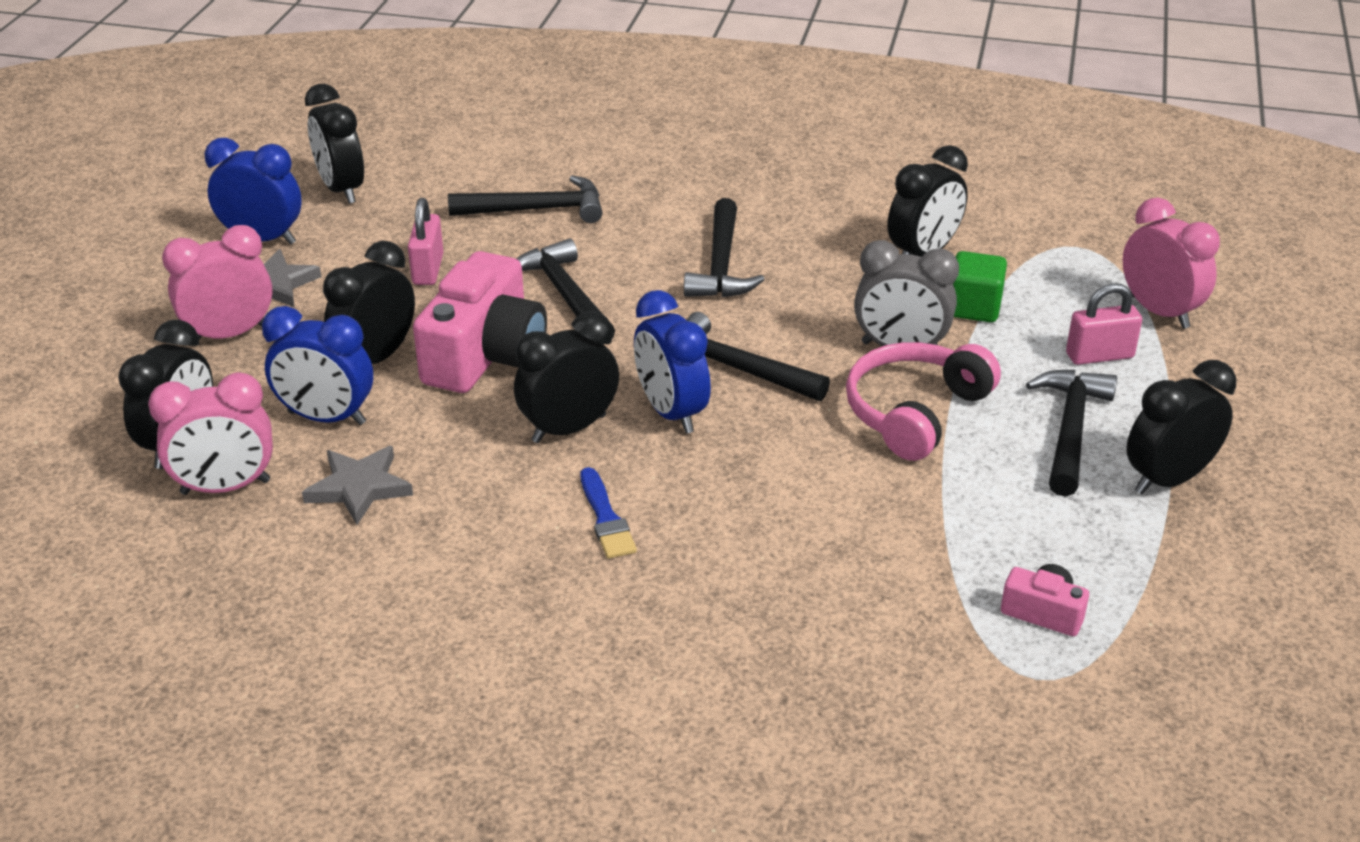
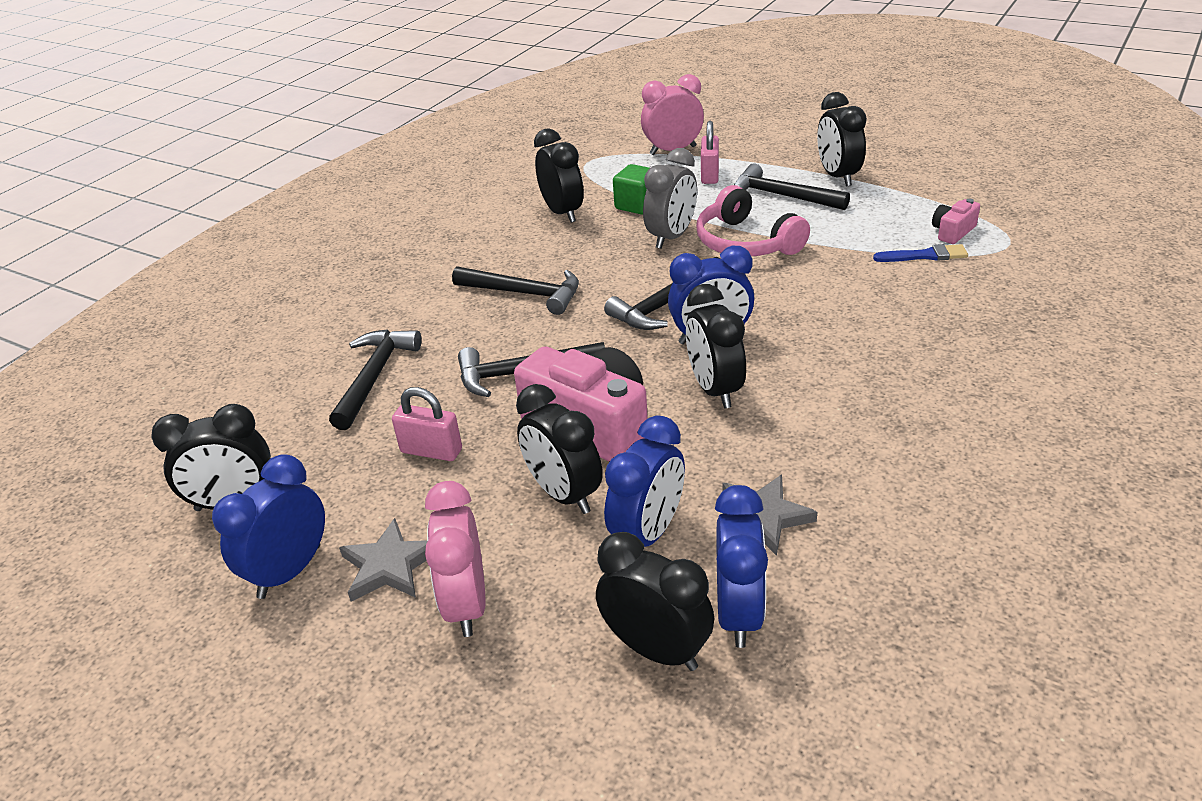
camera: 70 degrees left, 0 degrees up
(225, 487) = (738, 613): pink clock -> blue clock
(606, 518) = (834, 383): blue brush -> blue brush (924, 256)

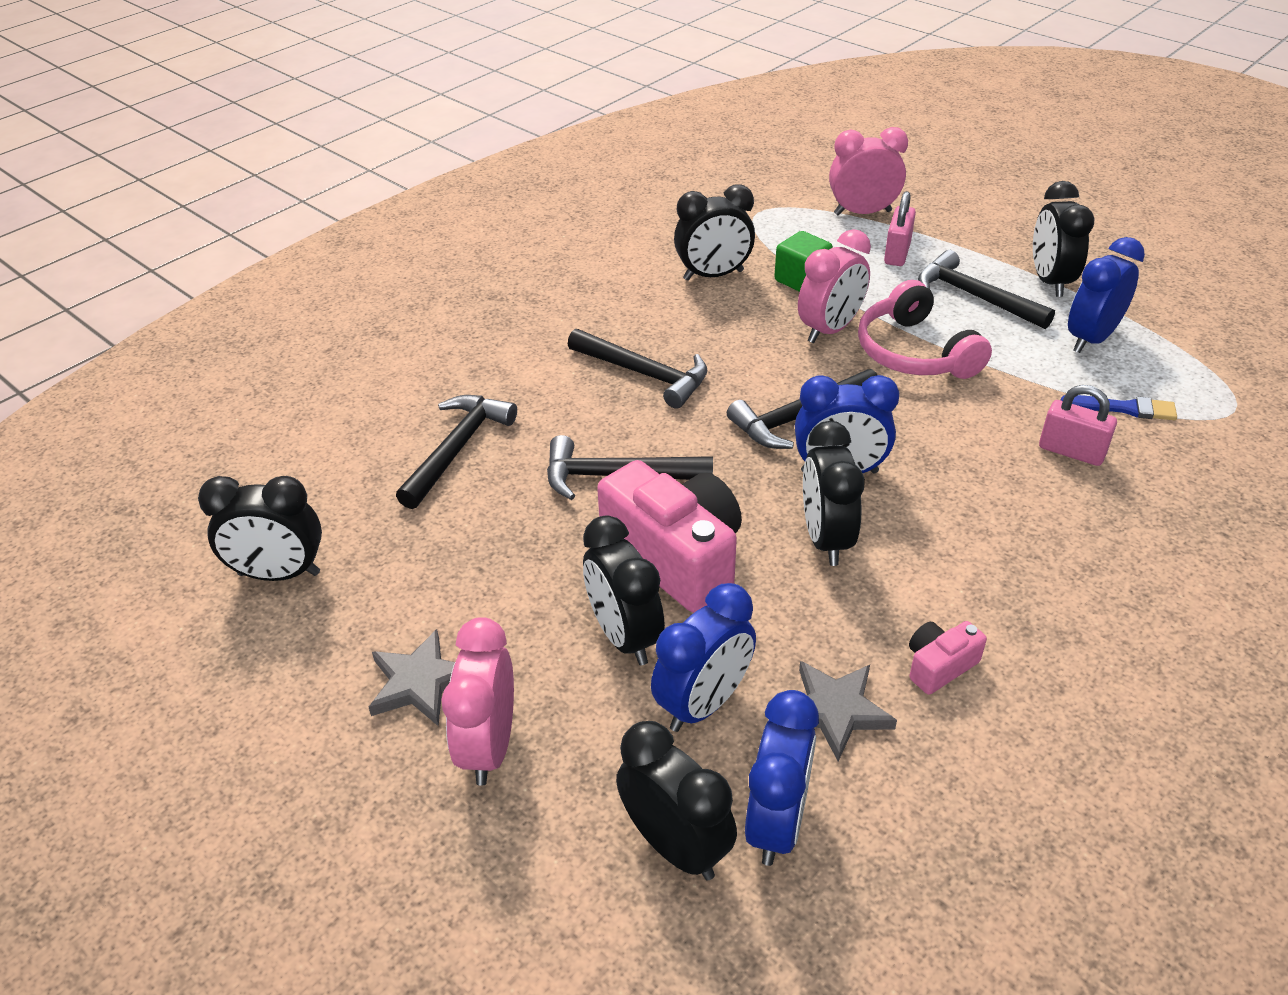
camera: 10 degrees right, 5 degrees up
(290, 571) = (317, 667): blue clock -> blue clock (1091, 339)
(431, 451) = (496, 553): pink padlock -> pink padlock (1071, 451)
(562, 213) = (713, 275): black clock -> black clock turned 90 degrees clockwise
(671, 237) = (830, 330): grey clock -> pink clock
(952, 232) = (1168, 382): pink camera -> pink camera (939, 666)

